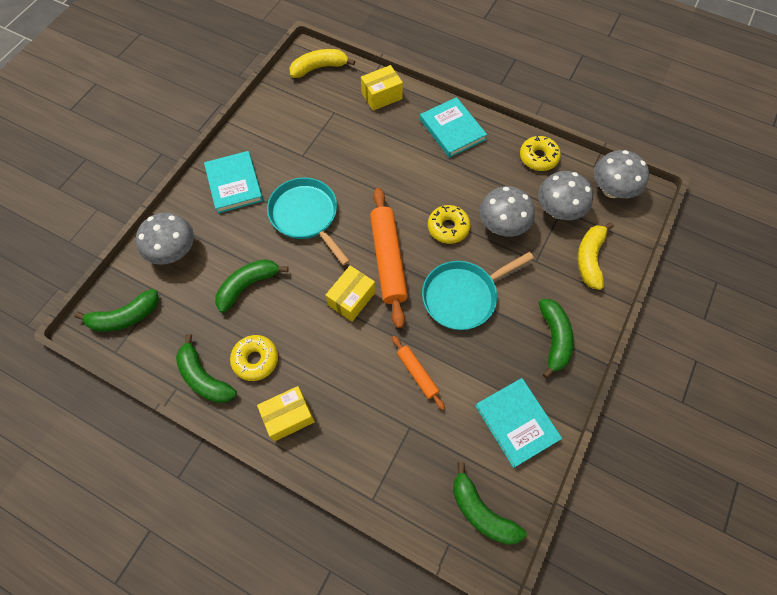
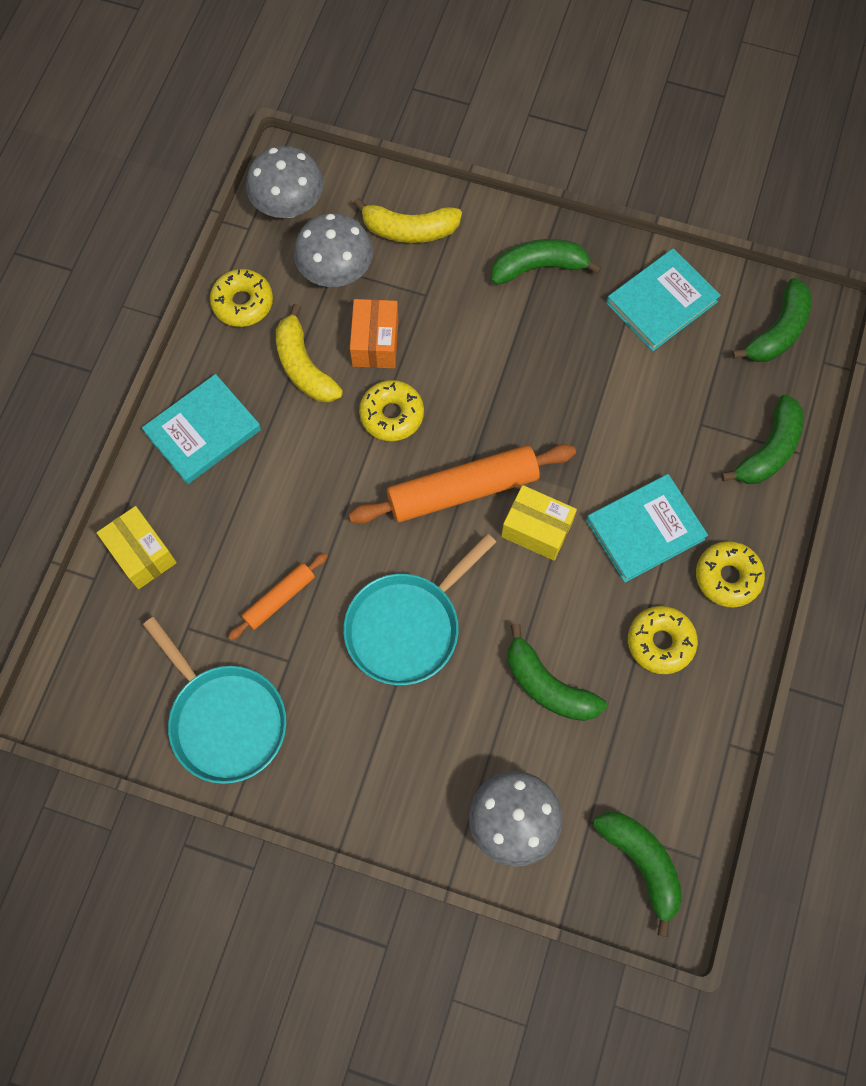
camera: 100 degrees left, 5 degrees up
(204, 378) = (704, 708): green banana -> green banana (768, 450)
(234, 184) = (365, 761): turquoise book -> turquoise book (645, 530)
(288, 416) = (727, 577): yellow box -> yellow donut
(319, 68) = (84, 676): yellow banana -> yellow banana (304, 366)
(417, 373) = (627, 425): orange rolling pin -> orange rolling pin (279, 599)
(462, 296) = (501, 382): turquoise pan -> turquoise pan (225, 720)
(502, 226) = (375, 343): grey mushroom -> orange box

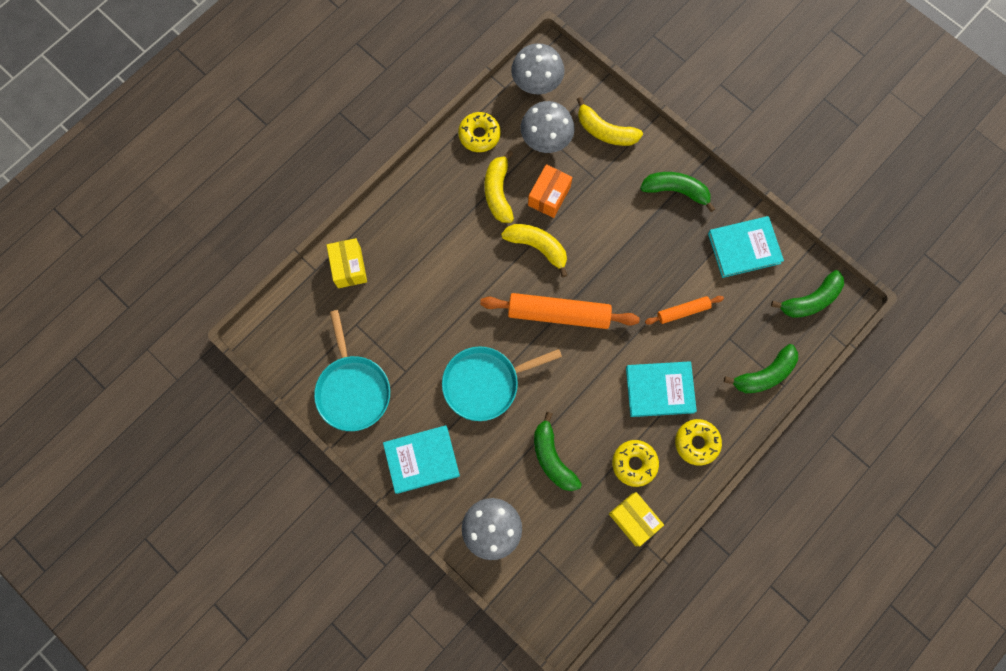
camera: 25 degrees right, 5 degrees up
(203, 431) = (418, 207): turquoise book -> turquoise book (421, 459)
(279, 599) = (417, 331): orange rolling pin -> orange rolling pin (683, 311)
(391, 415) = (537, 247): yellow donut -> yellow banana
(536, 529) = (592, 359): yellow box -> yellow box (633, 519)
(641, 863) = (556, 589): green banana -> none

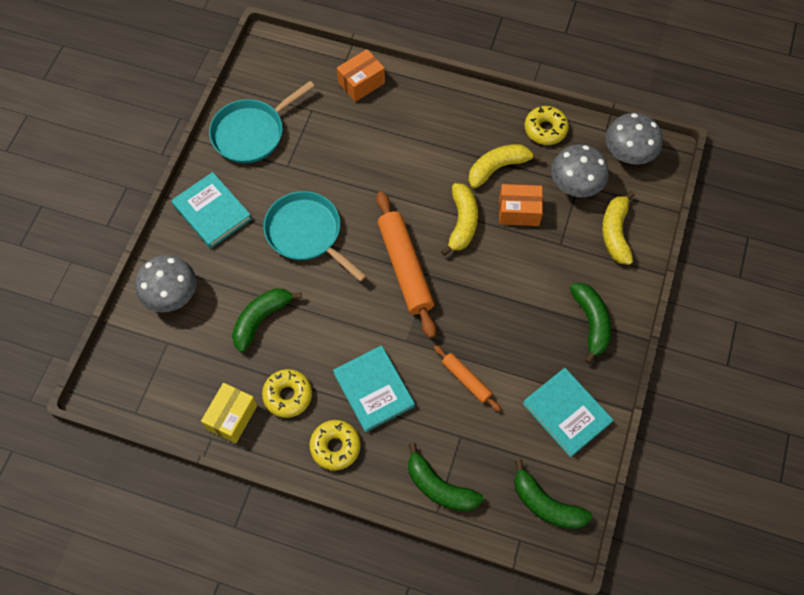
camera: 65 degrees right, 10 degrees down
(349, 267) = (361, 83): yellow box -> orange box

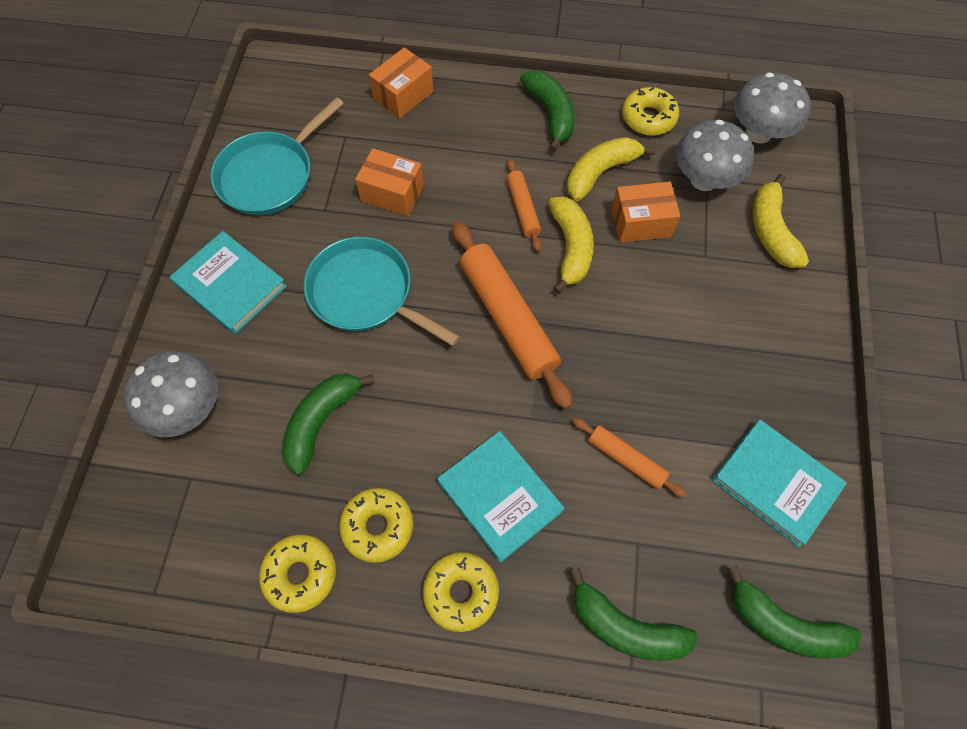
camera: 10 degrees left, 0 degrees up
(232, 417) = (300, 574): yellow box -> yellow donut
(339, 161) = (392, 193): none -> orange box
(433, 187) = (523, 209): none -> orange rolling pin
(591, 322) = (773, 352): green banana -> green banana (550, 114)

